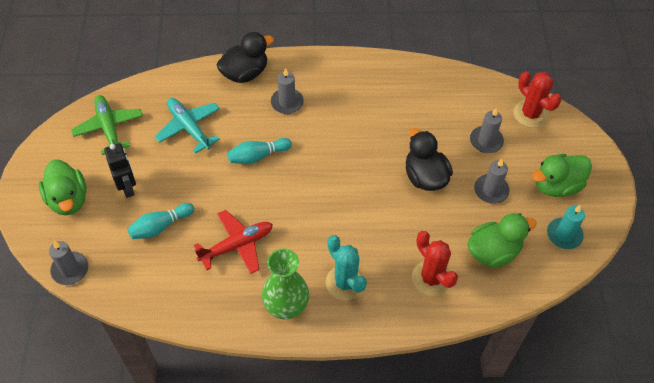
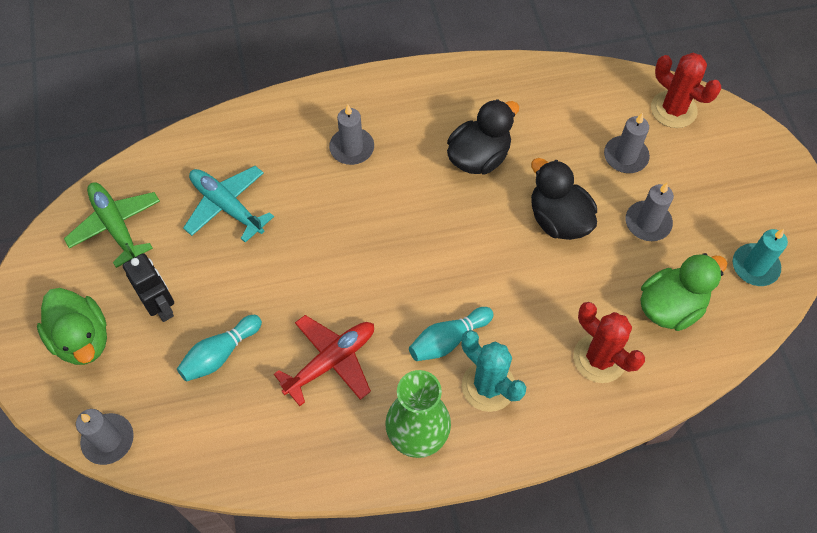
camera: 10 degrees left, 5 degrees up
(245, 73) = (285, 116): black duck -> black duck (479, 157)
(258, 156) = (330, 230): turquoise bowling pin -> turquoise bowling pin (448, 340)
(556, 185) = (729, 201): green duck -> none

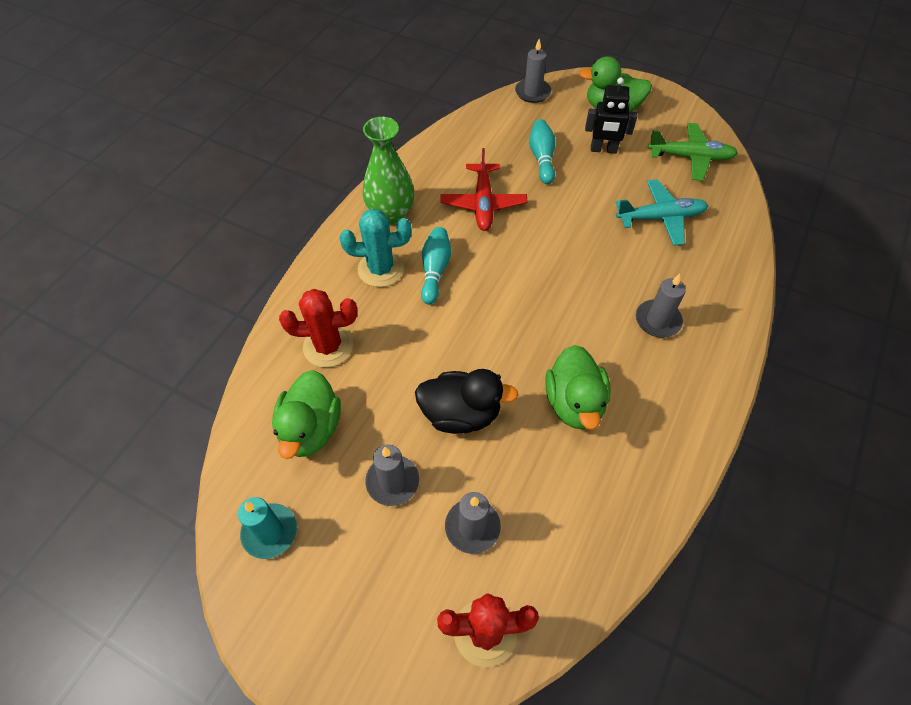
camera: 130 degrees right, 5 degrees down
(479, 157) = (574, 403): black duck -> green duck

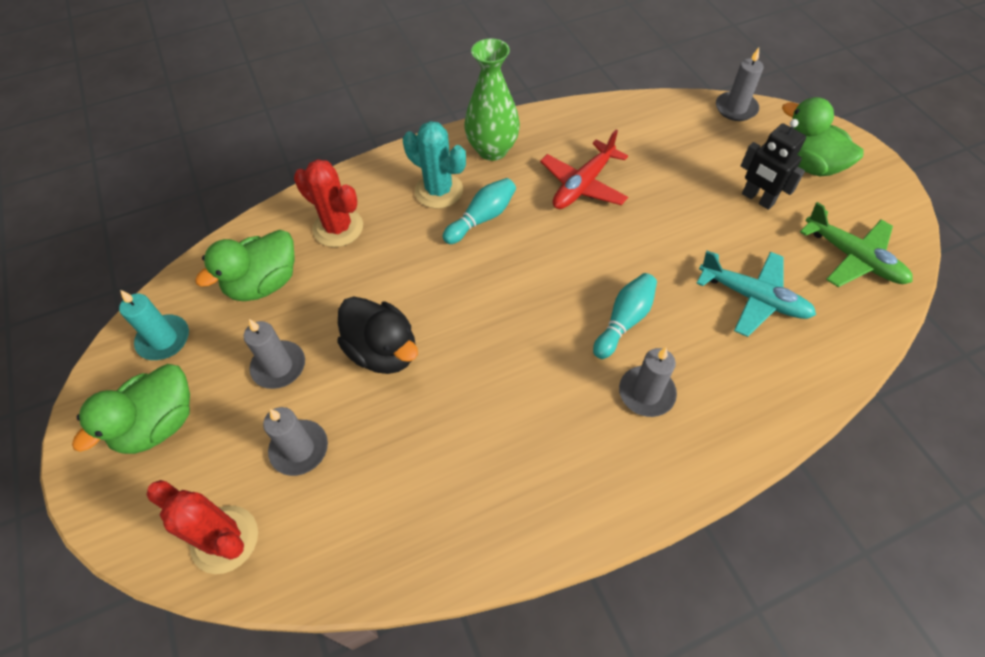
camera: 40 degrees right, 0 degrees up
(542, 158) = (682, 174): turquoise bowling pin -> turquoise bowling pin (624, 321)
(574, 403) = (487, 411): green duck -> green duck (159, 424)

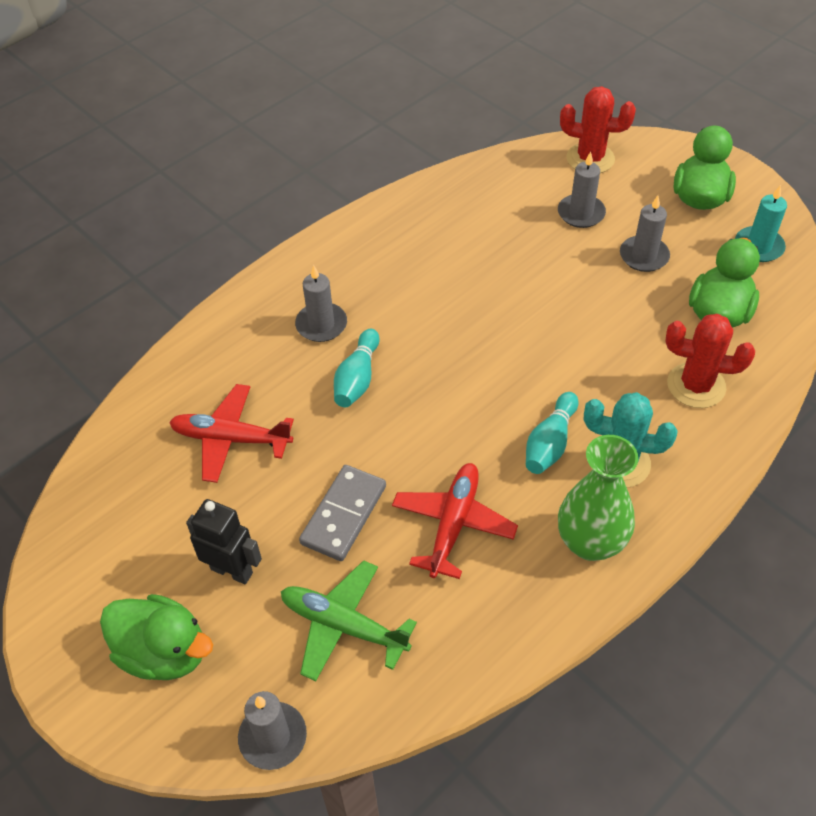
camera: 160 degrees right, 5 degrees down
(383, 351) = (565, 291): black duck -> none
(664, 212) = (344, 515): none -> grey domino
(753, 298) = (231, 439): turquoise plane -> red plane
(853, 258) = (119, 520): green plane -> green plane (343, 625)

